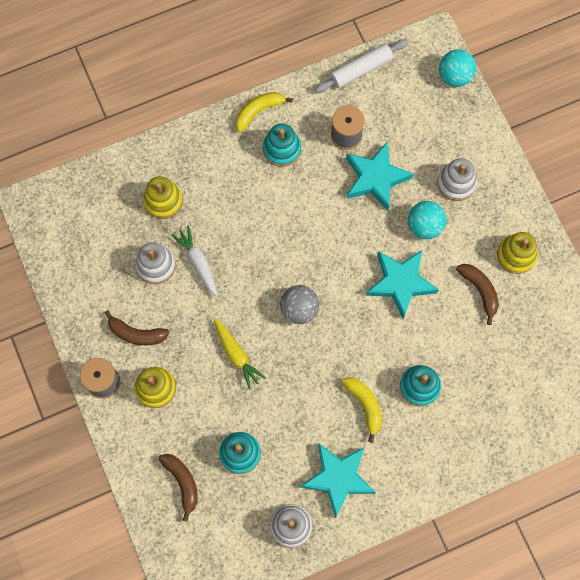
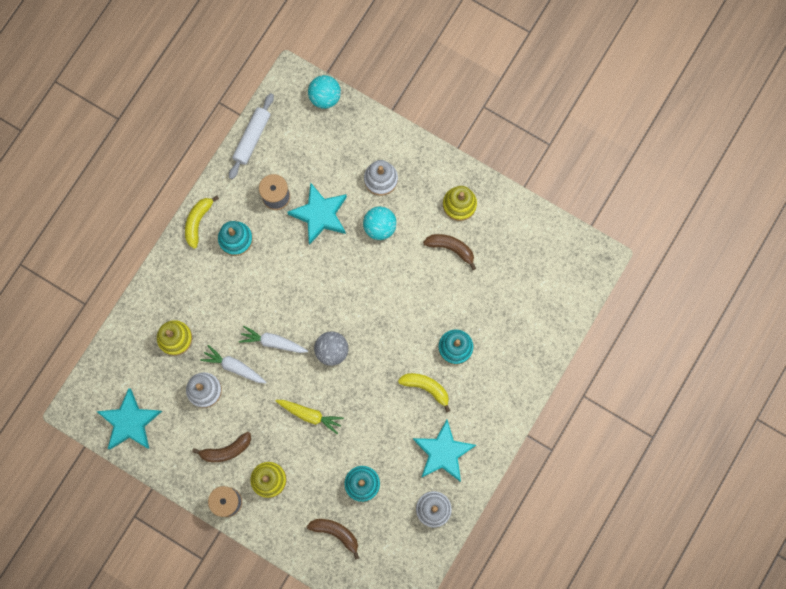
camera: 35 degrees left, 5 degrees up
(250, 264) = (273, 342): none -> white carrot
(400, 283) = (391, 281): turquoise star -> turquoise star (130, 422)

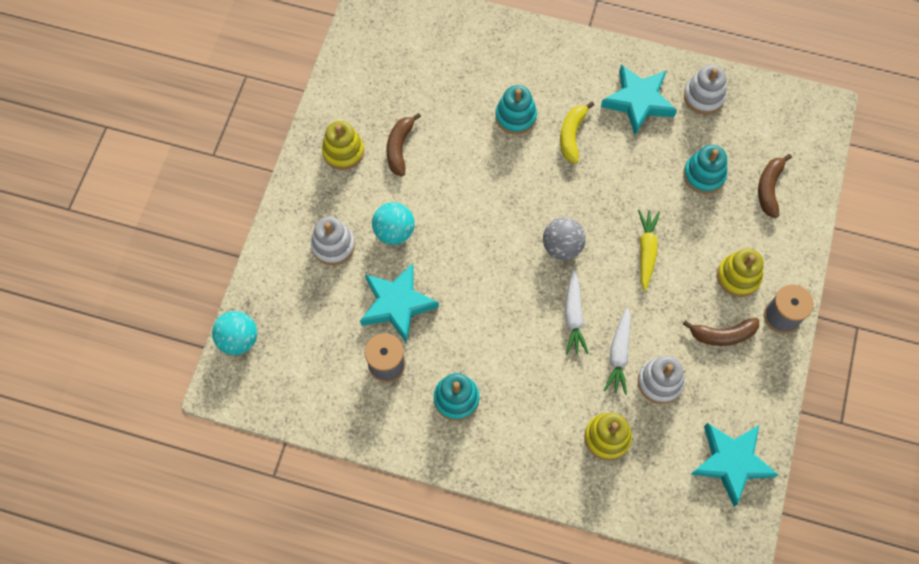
camera: 105 degrees left, 10 degrees down
(198, 222) = (446, 453): yellow banana -> none
(226, 450) = (722, 335): brown banana -> brown banana turned 120 degrees clockwise
(252, 138) = (315, 416): white rolling pin -> none

